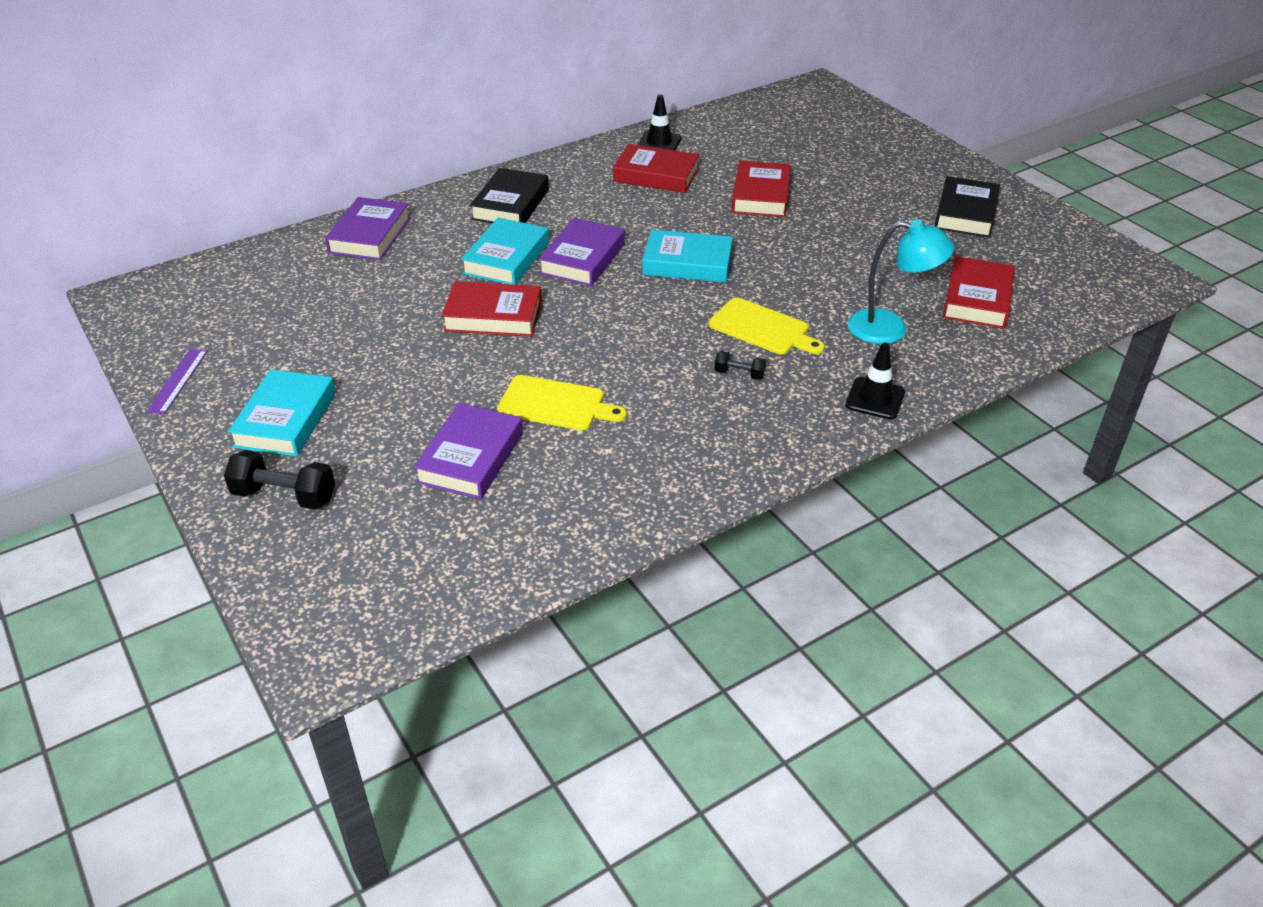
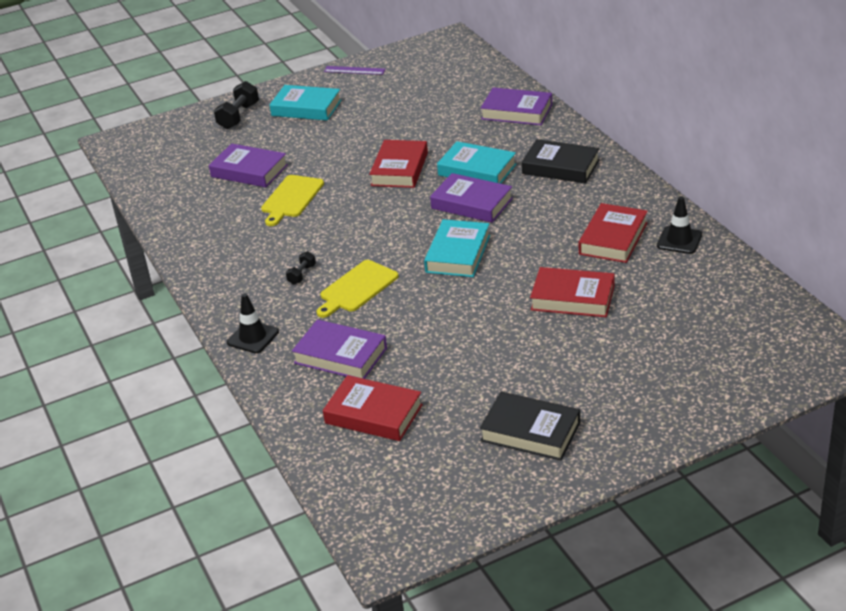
camera: 100 degrees right, 5 degrees down
(890, 328) = (340, 355): turquoise lamp -> purple book

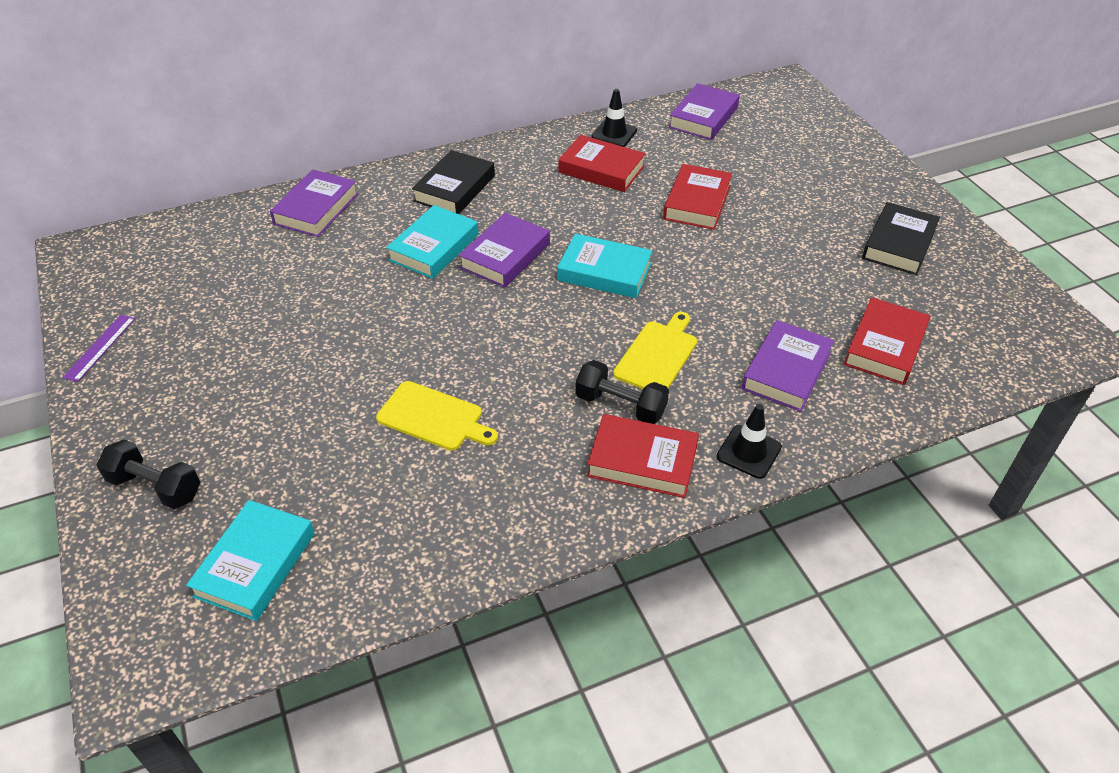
camera: 90 degrees left, 10 degrees up
(249, 171) = (337, 467): purple book -> purple book (703, 117)
(302, 274) = (620, 405): black dumbbell -> black dumbbell, size x1.81
(306, 108) = (182, 402): turquoise book -> turquoise book (255, 564)
(357, 288) = (657, 355): yellow cutting board -> yellow cutting board turned 105 degrees counterclockwise
(399, 169) = (403, 310): red book -> red book (642, 461)

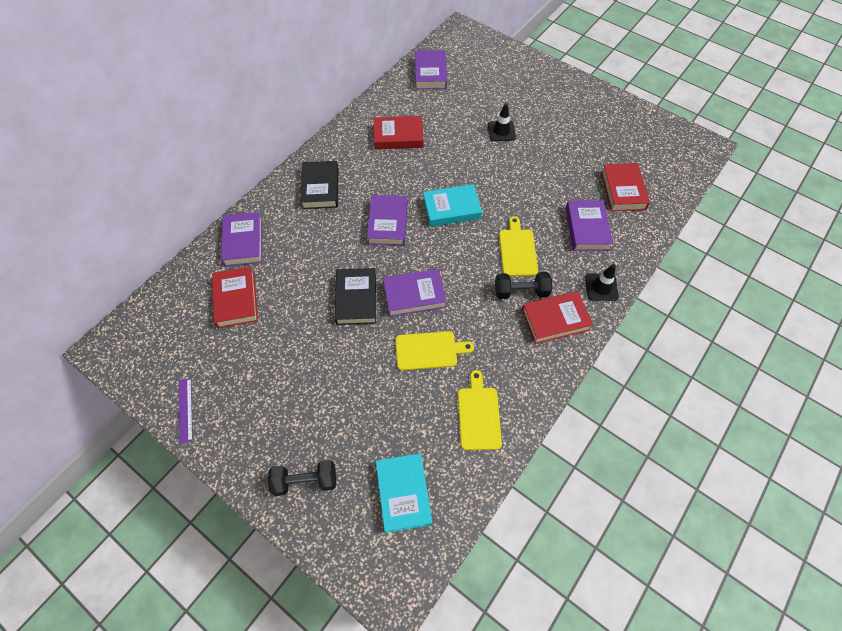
camera: 30 degrees left, 15 degrees up
(433, 524) = (479, 415): none -> yellow cutting board
(434, 247) = (341, 237): turquoise book -> none
(469, 347) = (414, 295): none -> purple book
(614, 134) = (387, 106): black traffic cone -> black traffic cone (501, 131)
(697, 202) = (468, 137): red book -> red book (236, 300)
(898, 244) = (589, 121): black book -> black book (356, 299)

